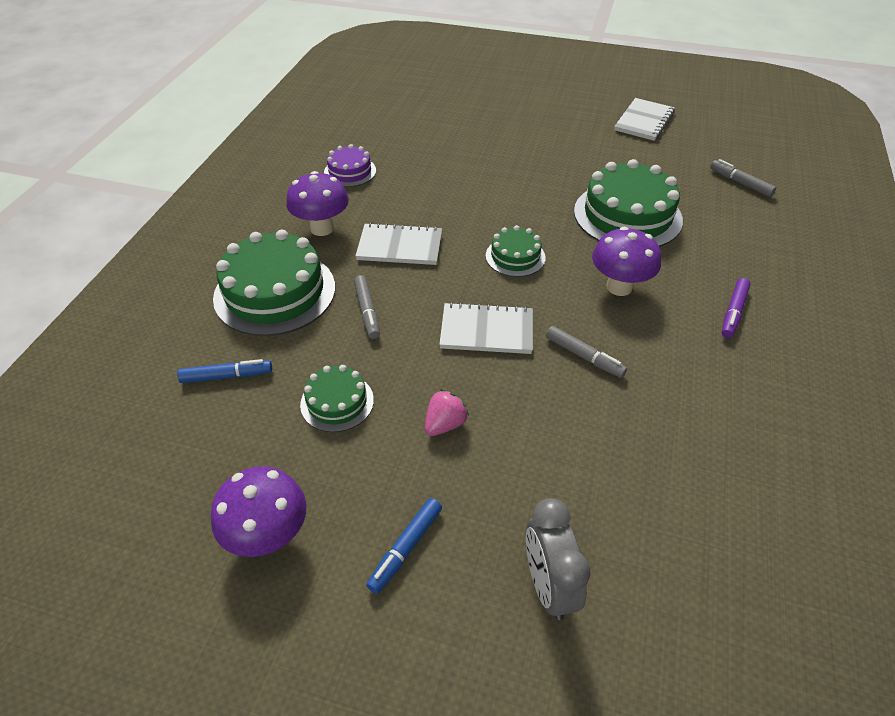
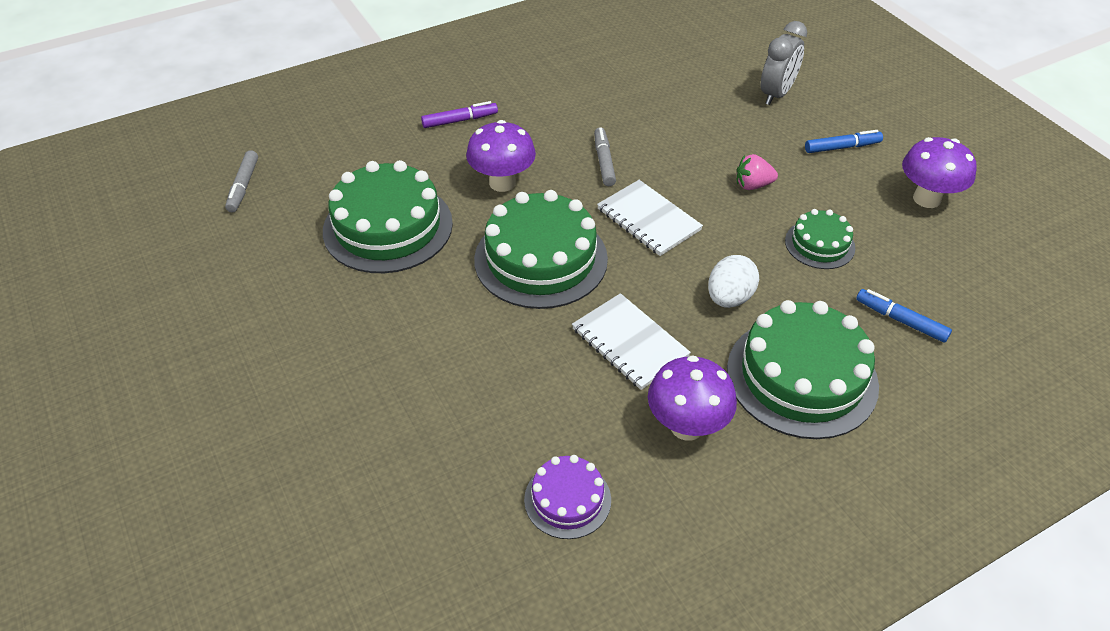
camera: 135 degrees left, 0 degrees up
(367, 311) = (729, 298): grey marker -> white egg
(515, 256) = (541, 259): green cake -> green cake, size x1.90
(644, 121) = (156, 310): white notebook -> none

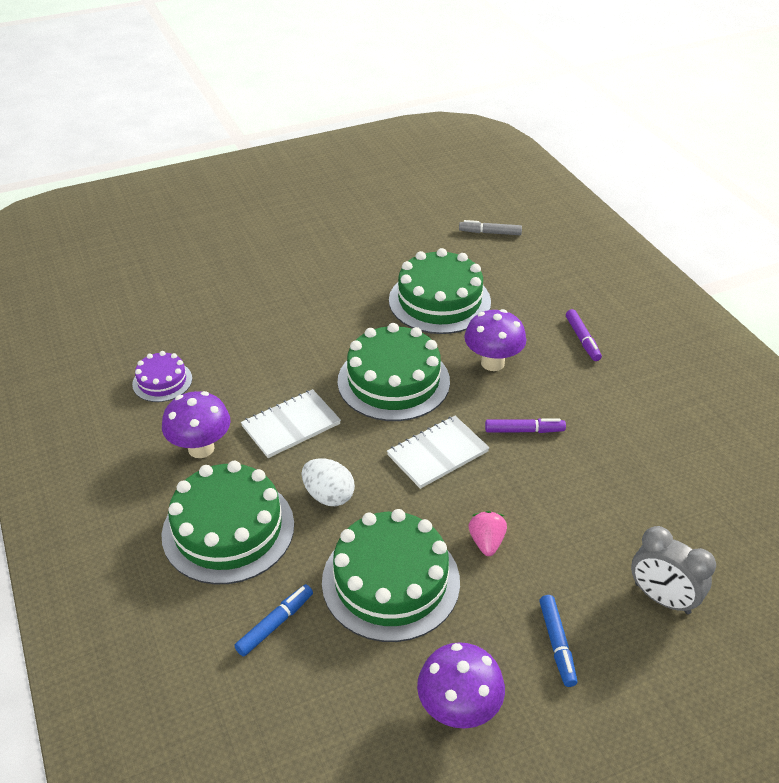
camera: 95 degrees right, 5 degrees down
(604, 161) = (524, 431): grey marker -> purple marker
(819, 244) = (390, 581): green cake -> green cake, size x1.90

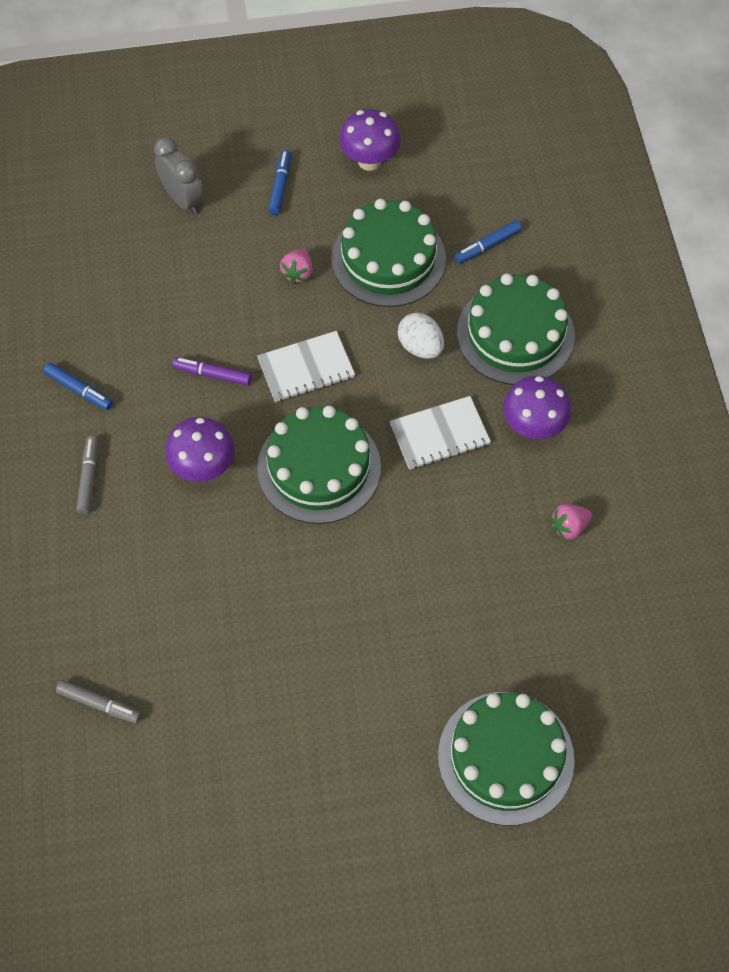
camera: 165 degrees left, 20 degrees up
(162, 381) = (569, 527): purple cake -> pink strawberry
(439, 301) = (222, 581): green cake -> green cake (505, 757)
(582, 339) = (89, 478): purple marker -> grey marker
(636, 395) = (79, 390): none -> blue marker

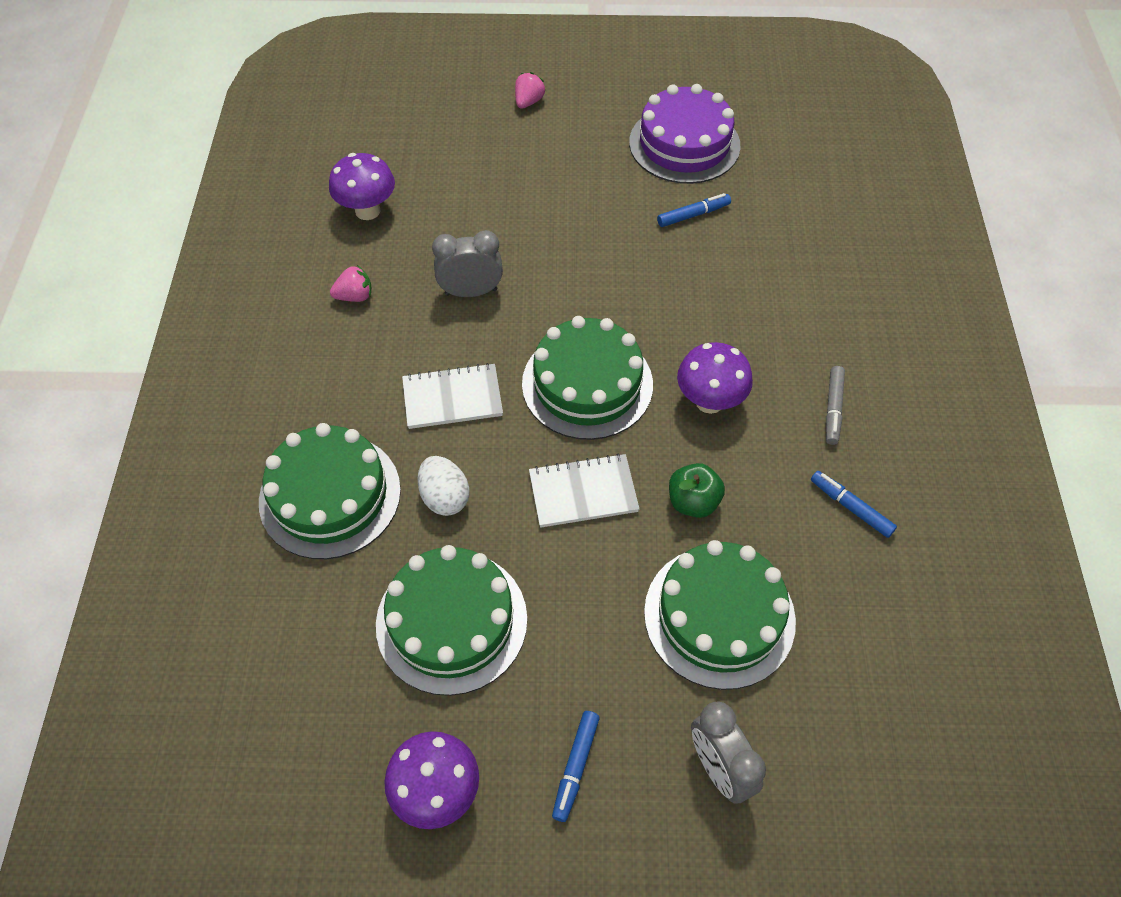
camera: 170 degrees left, 5 degrees down
(99, 704) = (811, 222): grey marker -> none
(212, 374) = (693, 502): purple marker -> green apple
(252, 808) = (684, 144): none -> purple cake
(298, 273) = (572, 619): pink strawberry -> pink strawberry (528, 102)
(454, 551) = (471, 292): none -> grey clock
(487, 246) = (319, 619): blue marker -> blue marker (693, 215)
(505, 757) = (475, 147): green cake -> green cake (719, 616)
(533, 427) = (352, 391): purple mushroom -> purple mushroom (367, 211)

